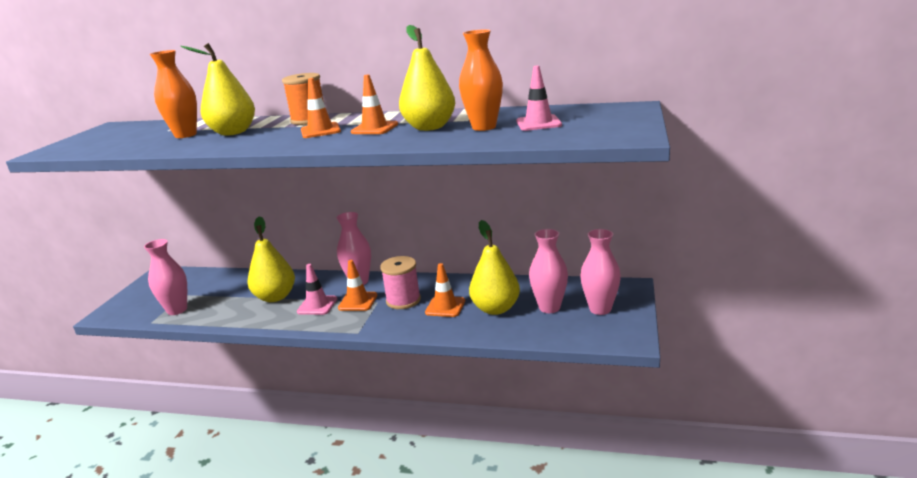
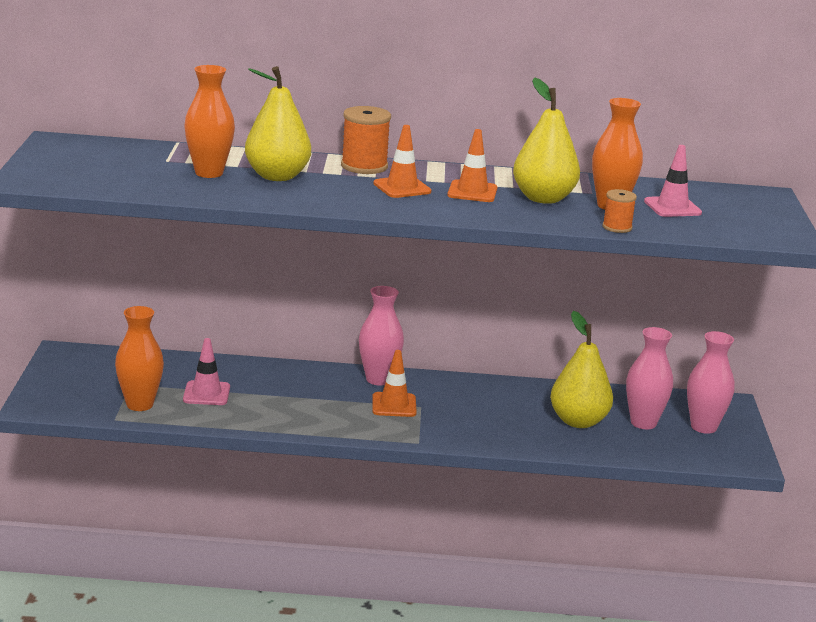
camera: 15 degrees left, 0 degrees up
(177, 310) = (139, 404): pink vase -> orange vase
(275, 297) = (272, 394): yellow pear -> none
(317, 305) = (341, 407): pink traffic cone -> pink traffic cone (206, 393)
(403, 300) = (454, 406): pink spool -> none
(445, 307) = (513, 416): orange traffic cone -> none
(474, 142) = (617, 227): none -> orange spool

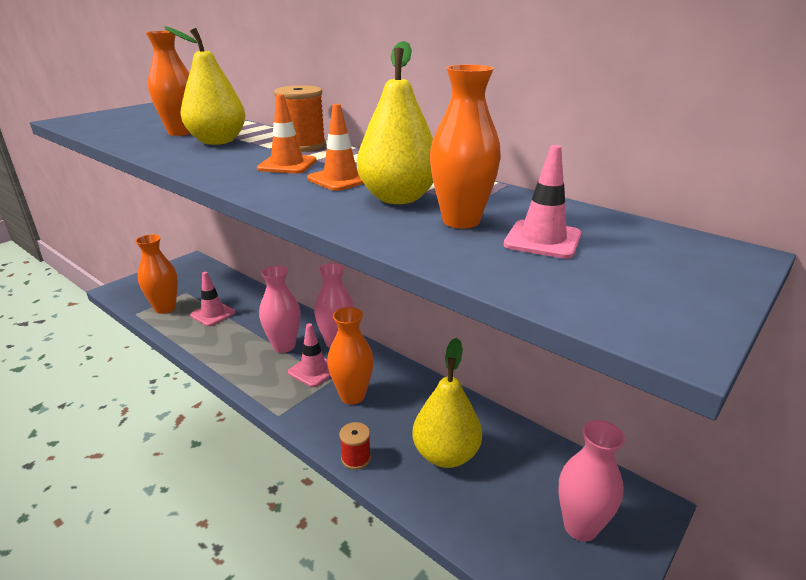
camera: 40 degrees right, 5 degrees up
(394, 405) = (313, 370): orange traffic cone -> pink traffic cone
(456, 411) = (352, 396): none -> orange vase
(520, 445) = (356, 458): none -> red spool
(617, 227) = (412, 247): orange spool -> none
(643, 423) = (513, 487): pink vase -> pink vase (284, 346)

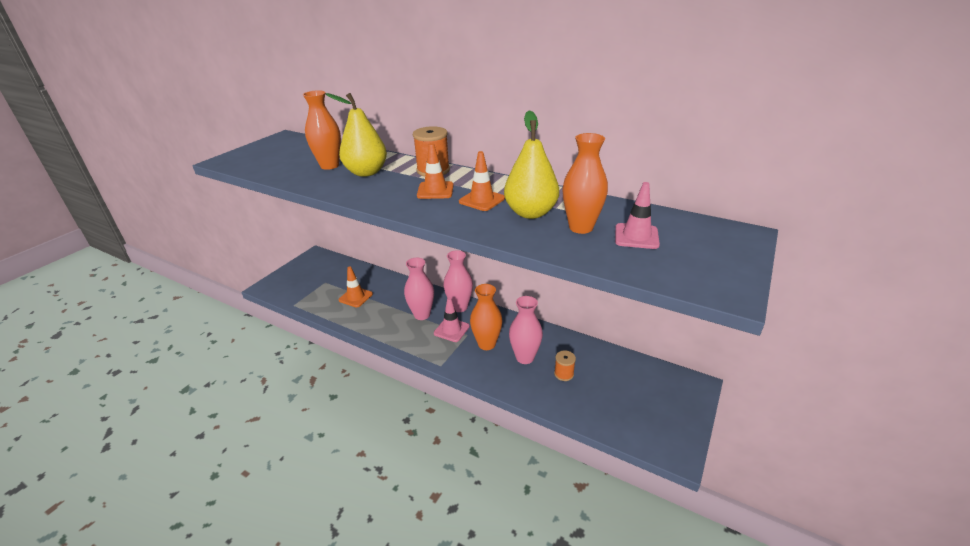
camera: 10 degrees left, 5 degrees up
(165, 308) = (315, 297): orange vase -> none
(213, 314) = (355, 297): pink traffic cone -> orange traffic cone
(356, 458) = (506, 386): red spool -> none
(445, 454) = (564, 374): yellow pear -> orange spool
(580, 527) = (659, 404): pink vase -> pink vase (525, 357)

